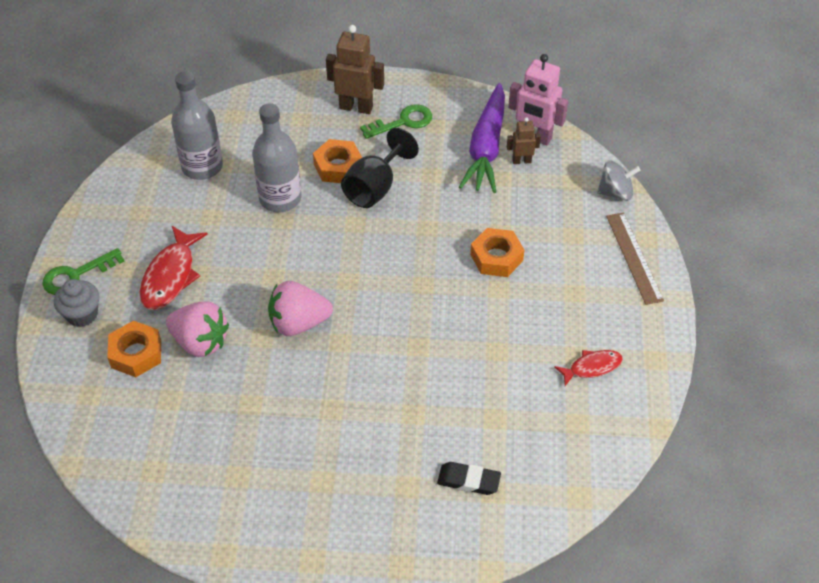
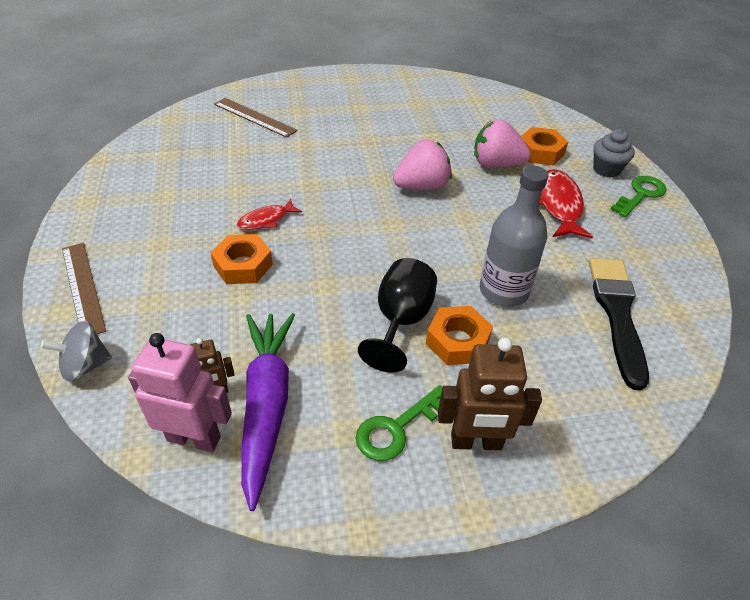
camera: 165 degrees right, 5 degrees down
(202, 167) = (617, 313): grey bottle -> black brush
(468, 481) = (255, 117): black eraser -> brown ruler
(592, 367) = (150, 189): red fish -> red fish (266, 220)

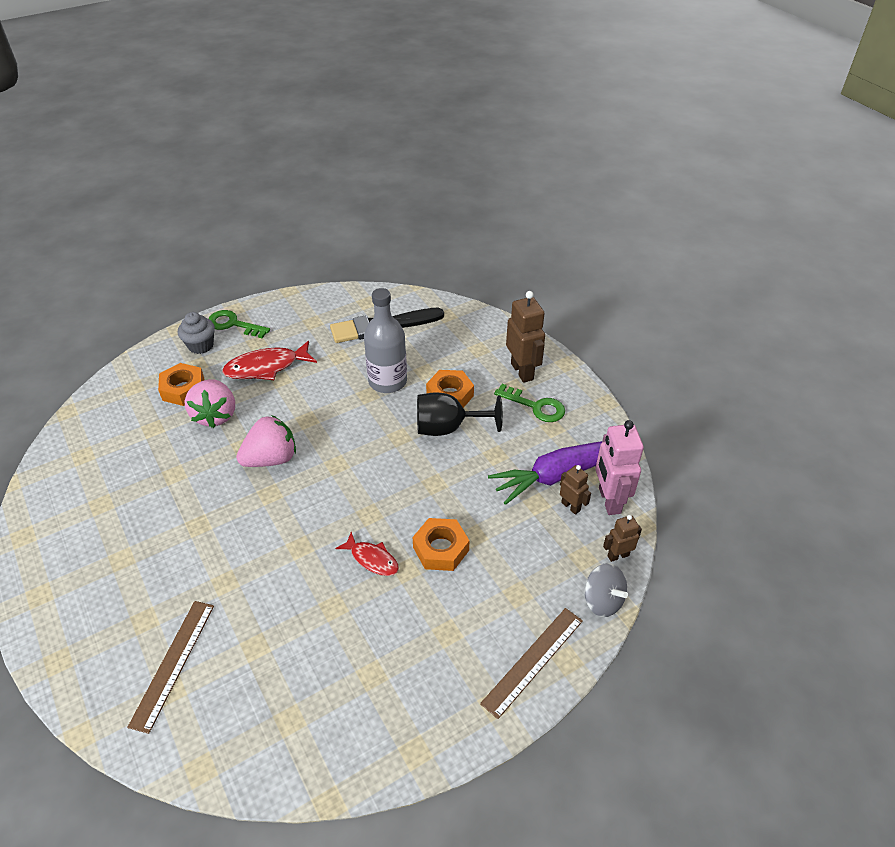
camera: 110 degrees left, 0 degrees up
(119, 407) = (618, 555): none -> brown robot
(422, 186) = (271, 459): pink strawberry -> pink strawberry turned 105 degrees clockwise

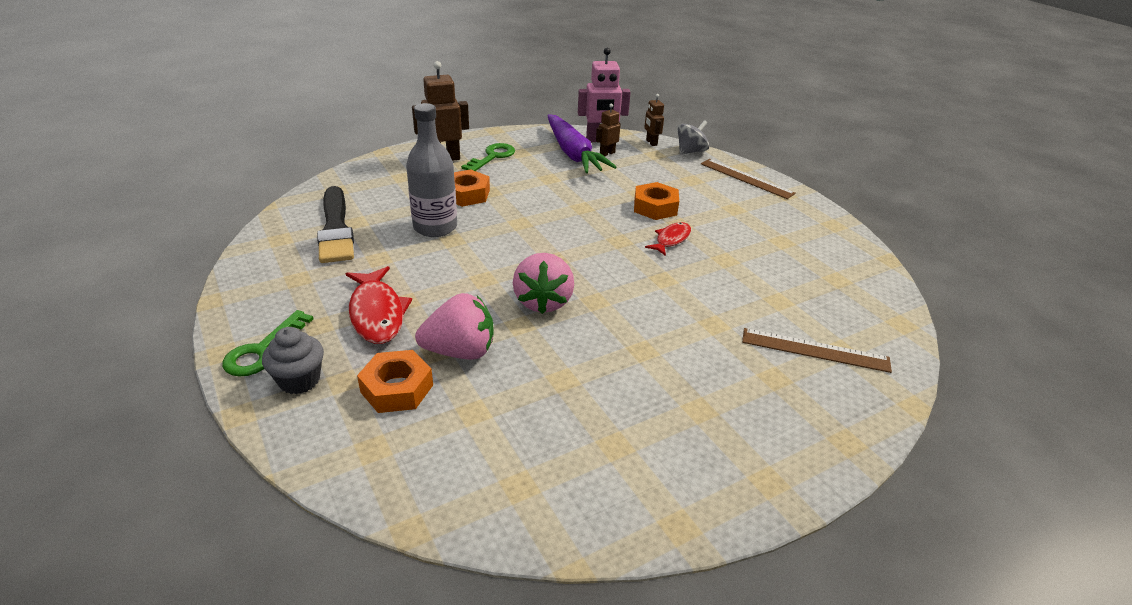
camera: 90 degrees left, 10 degrees down
(271, 459) = (543, 302): pink strawberry -> pink strawberry turned 150 degrees counterclockwise
(448, 428) = (512, 197): black goblet -> none

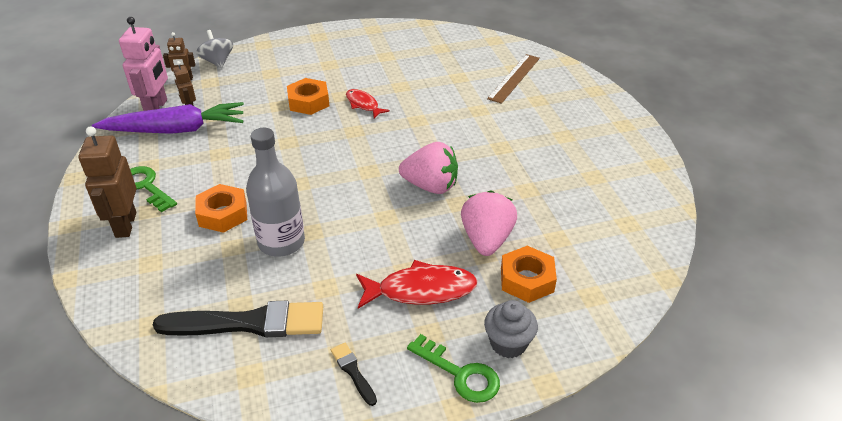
camera: 75 degrees left, 5 degrees up
(275, 287) = (353, 372): none -> black brush
(746, 178) = (284, 47): brown ruler -> none

